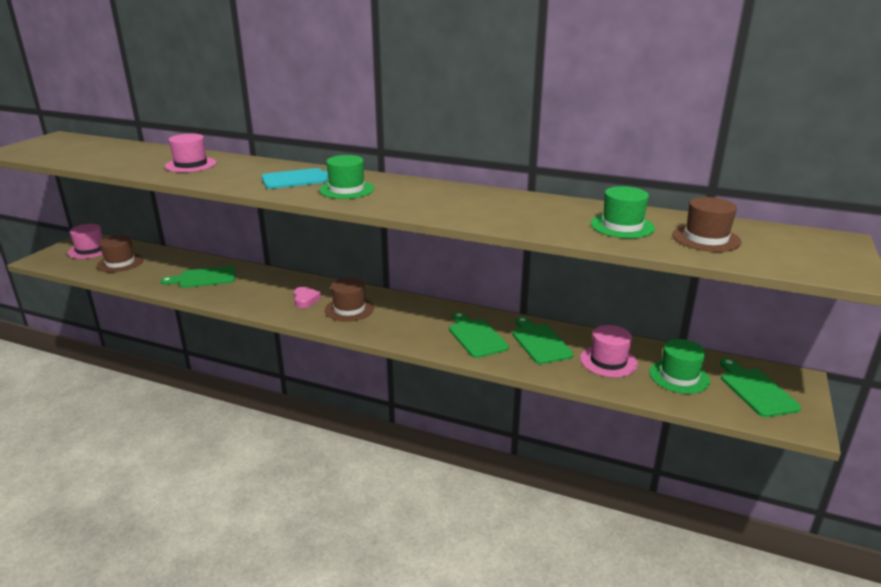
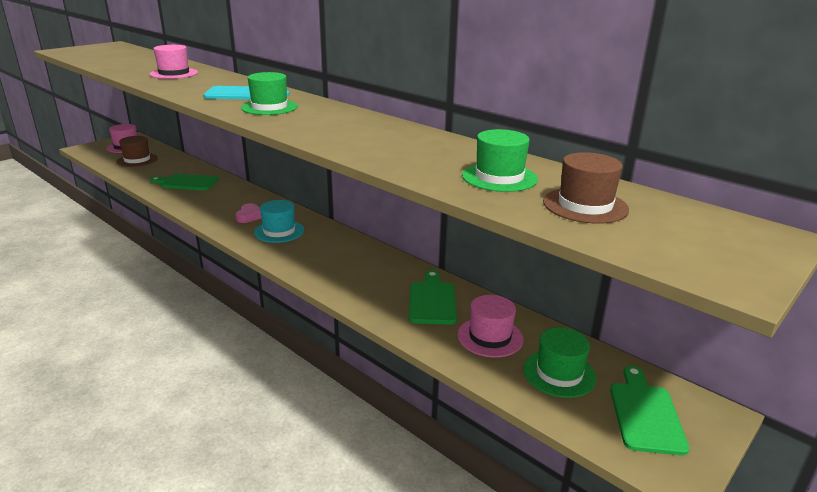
camera: 20 degrees right, 0 degrees up
(349, 309) = (279, 231): brown hat -> turquoise hat
(476, 336) = (372, 281): green cutting board -> none

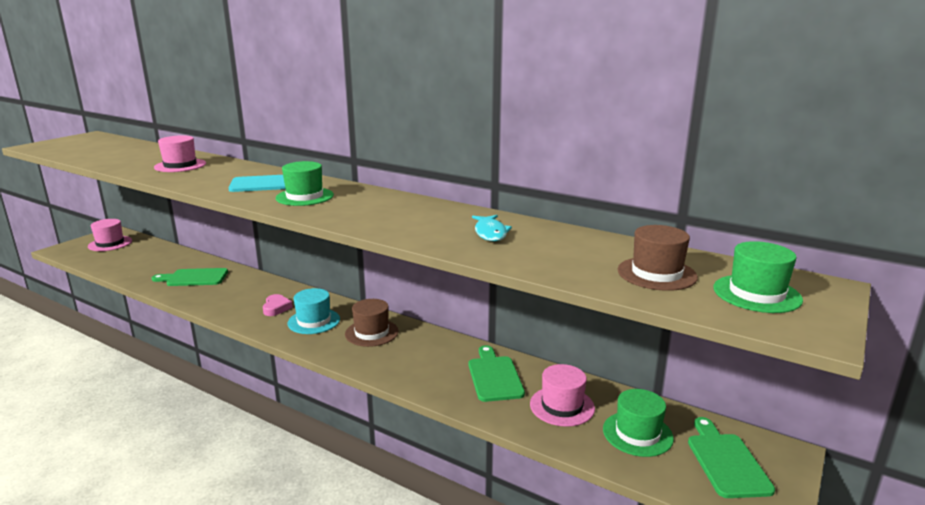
camera: 10 degrees left, 5 degrees down
(137, 160) = (128, 257): brown hat -> brown hat (371, 333)
(430, 153) = (490, 233): none -> turquoise fish
(499, 177) = (567, 252): green hat -> green hat (756, 294)

